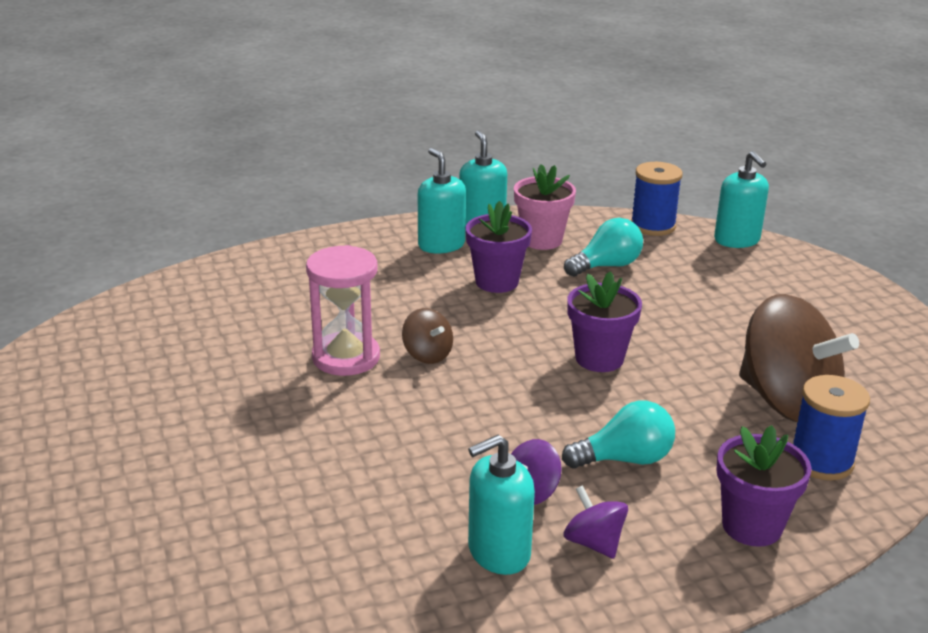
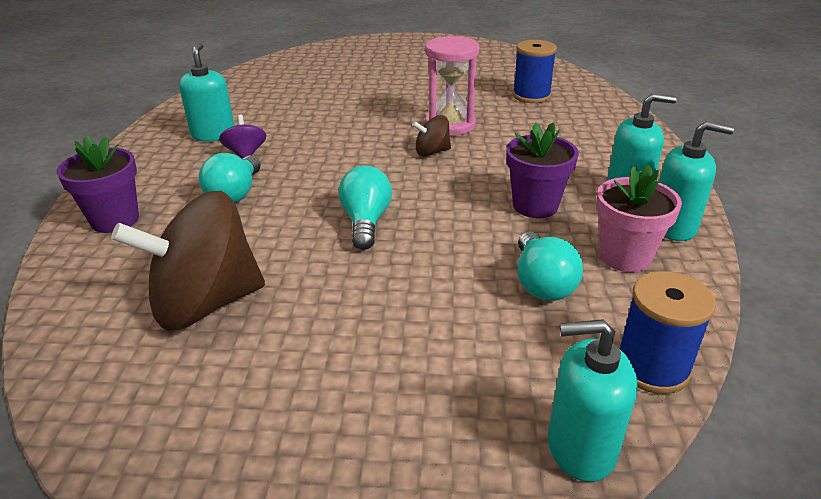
camera: 115 degrees right, 5 degrees up
(594, 543) = (182, 162): purple spinning top -> none
(599, 358) = (366, 222): purple flower pot -> turquoise light bulb
(821, 461) = (121, 284): blue spool -> blue spool (531, 96)

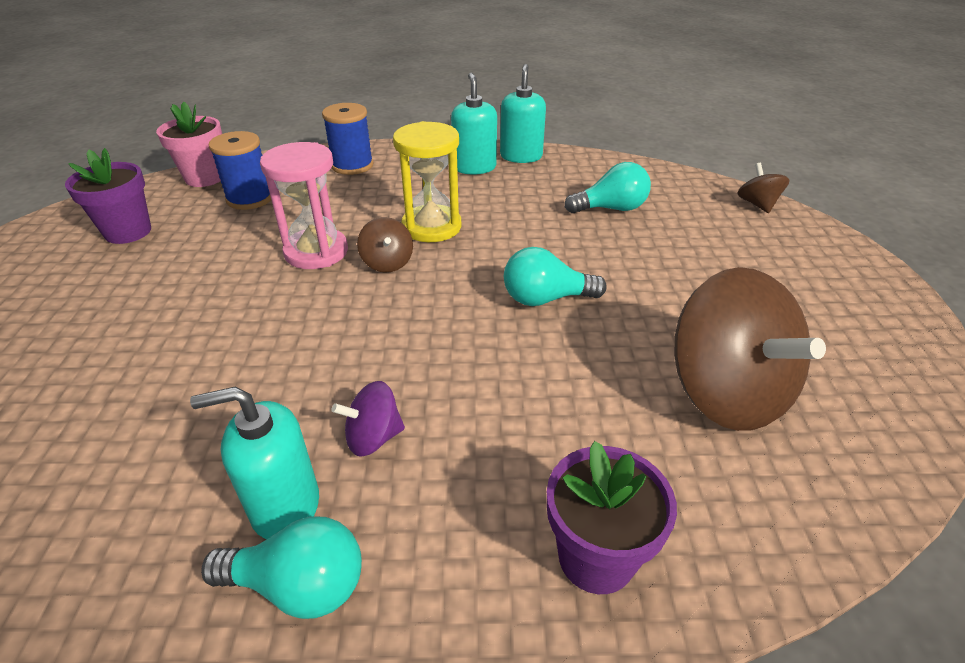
camera: 95 degrees left, 5 degrees up
(235, 194) = (499, 421): turquoise light bulb -> turquoise light bulb (299, 585)
(490, 170) = (431, 227): none -> yellow hourglass
(535, 206) = (499, 206): purple flower pot -> purple flower pot (128, 232)
(580, 447) = (757, 204): turquoise soap dispenser -> brown spinning top
(625, 256) = (565, 176): pink flower pot -> pink flower pot (205, 178)
(652, 367) = (678, 179): blue spool -> blue spool (352, 165)

